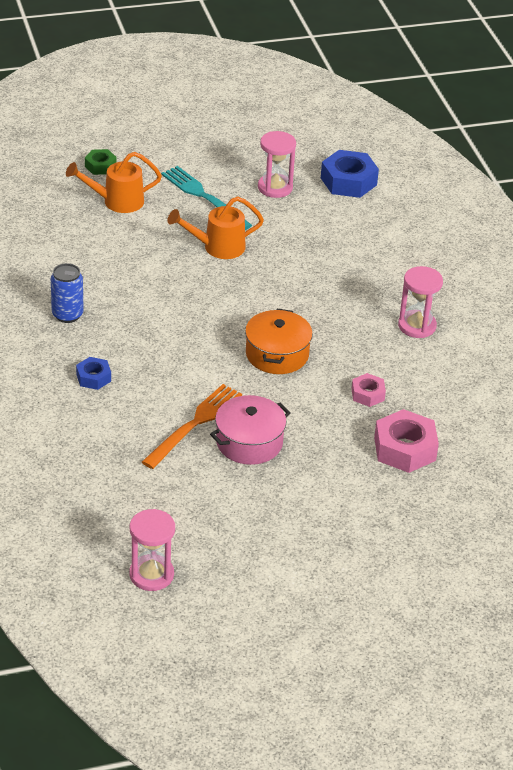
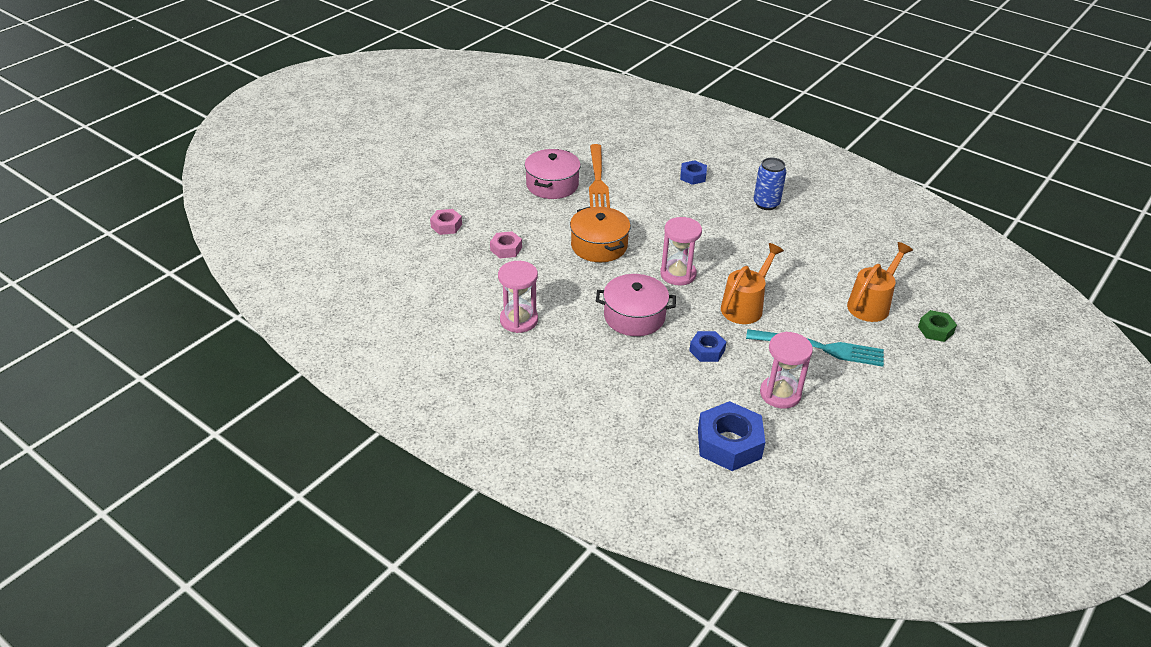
camera: 145 degrees right, 0 degrees up
(151, 575) = (529, 106): pink hourglass -> pink hourglass (678, 274)
(291, 234) = (707, 351): none -> blue nut
(317, 283) = (634, 316): none -> pink pot
(404, 449) = (446, 226): pink nut -> pink nut, size x0.56

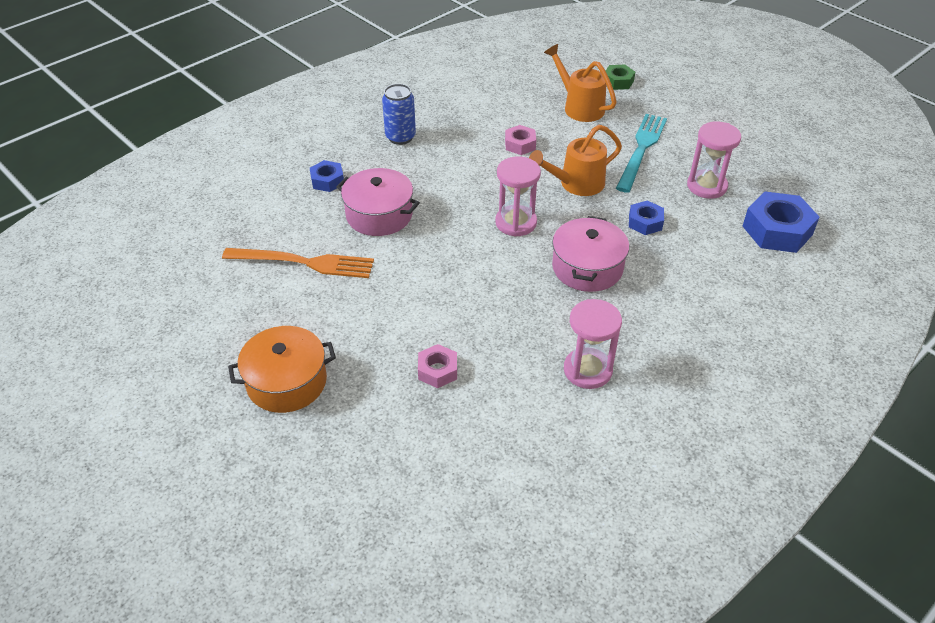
camera: 80 degrees left, 5 degrees up
(446, 226) = (366, 435): pink nut -> pink nut (520, 144)
(552, 185) = (301, 308): pink pot -> pink pot (379, 215)
(599, 246) = (449, 279): orange pot -> orange pot (287, 382)
(745, 306) = (576, 184): orange watering can -> orange watering can turned 75 degrees counterclockwise

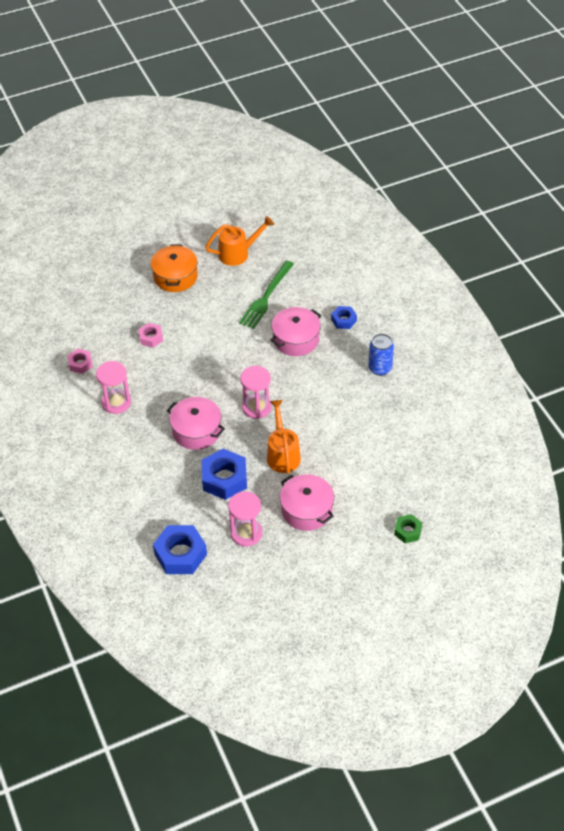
camera: 110 degrees right, 5 degrees up
(304, 263) = (266, 297): orange fork -> green fork
(520, 144) = (343, 436): pink nut -> pink nut (80, 364)
(579, 107) = (379, 490): orange watering can -> orange watering can (238, 253)
(641, 149) = (307, 510): turquoise fork -> pink pot
(645, 222) = (224, 479): blue nut -> blue nut, size x1.79

